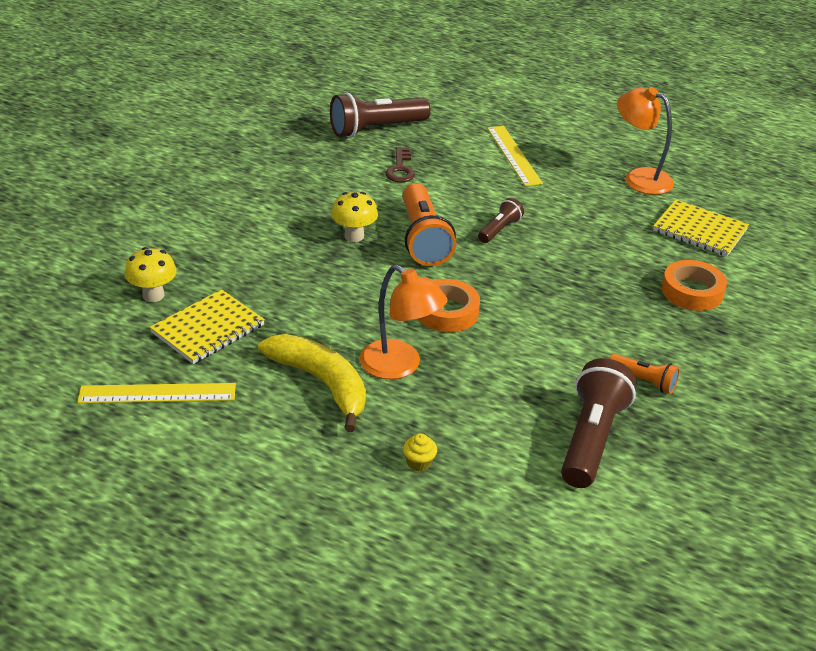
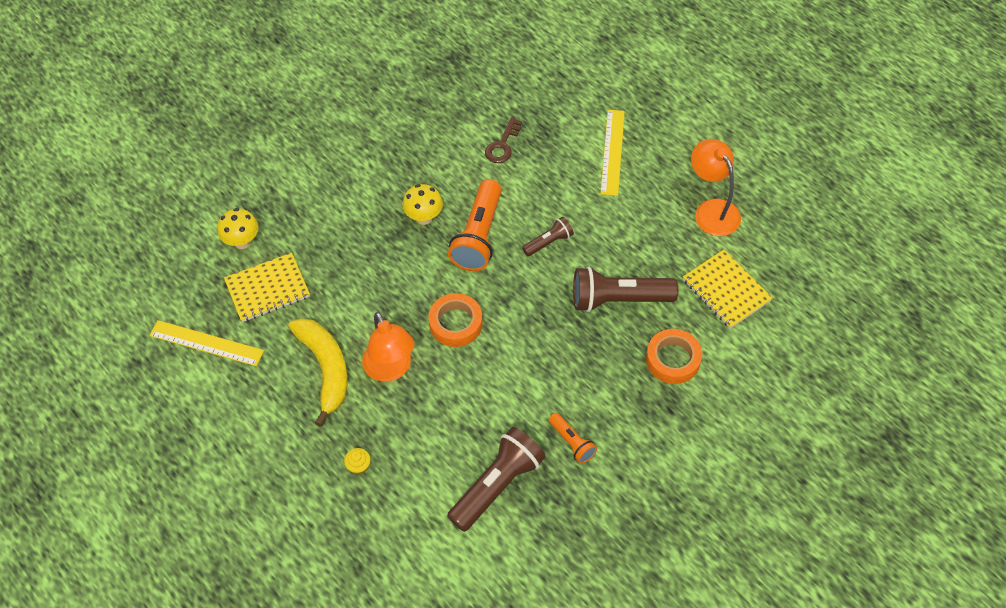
camera: 25 degrees right, 20 degrees up
(376, 129) = (507, 88): brown flashlight -> brown flashlight (618, 299)

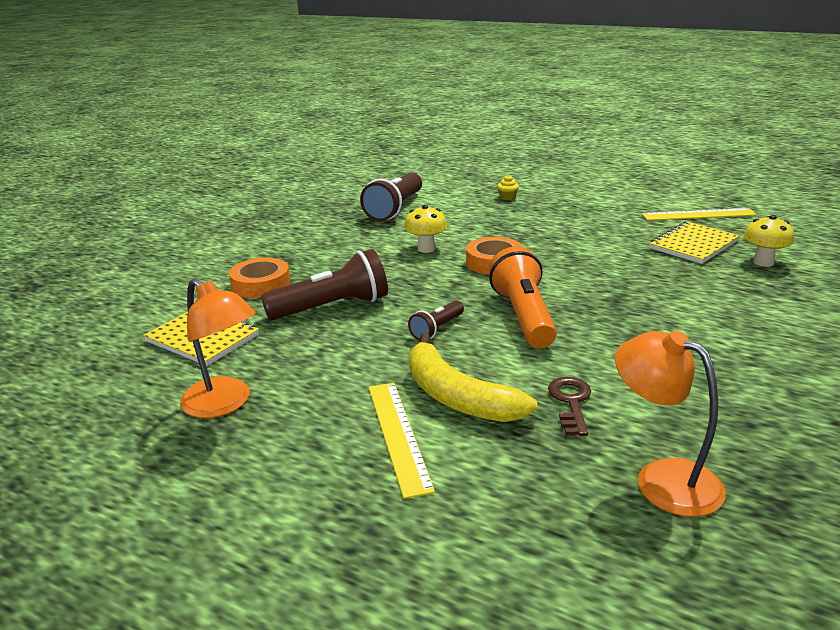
camera: 160 degrees right, 30 degrees down
(325, 369) = (583, 223): yellow banana -> yellow banana (457, 396)
(391, 369) = (528, 232): orange lamp -> orange lamp (663, 479)
(424, 217) = (601, 316): yellow mushroom -> yellow mushroom (426, 249)
(572, 442) = (344, 232): orange flashlight -> none

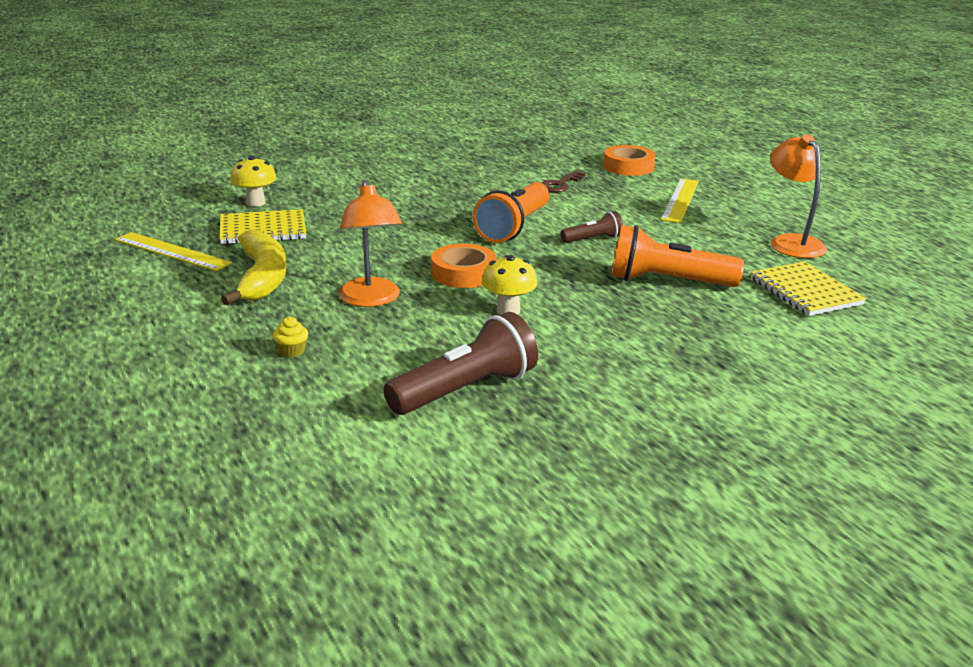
camera: 150 degrees left, 0 degrees up
(261, 284) = (730, 329): orange tape -> orange tape (628, 166)
(332, 307) = (667, 281): brown flashlight -> orange flashlight
(457, 396) = (625, 204): yellow banana -> yellow banana (262, 278)
(663, 479) = (562, 156): orange lamp -> orange lamp (371, 300)

